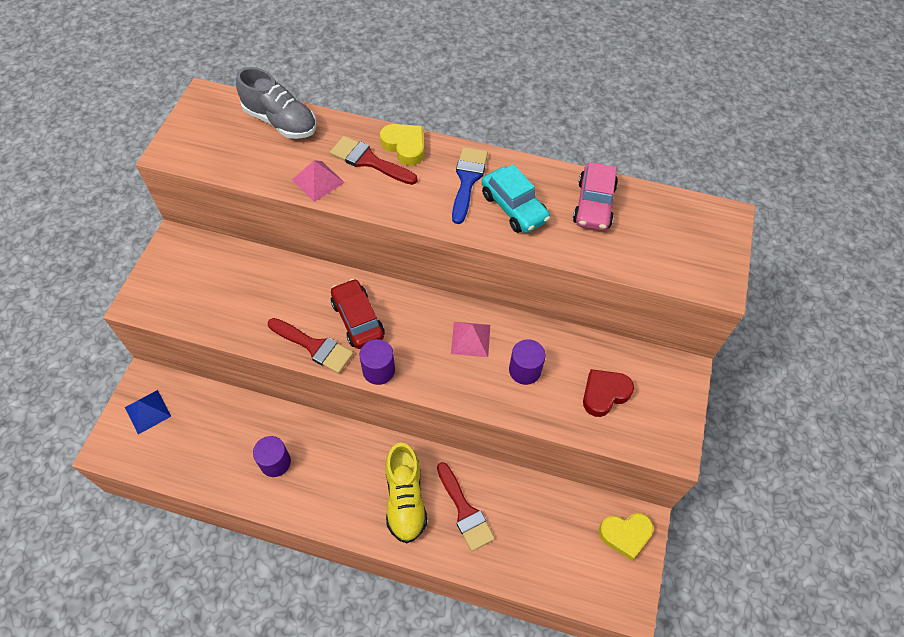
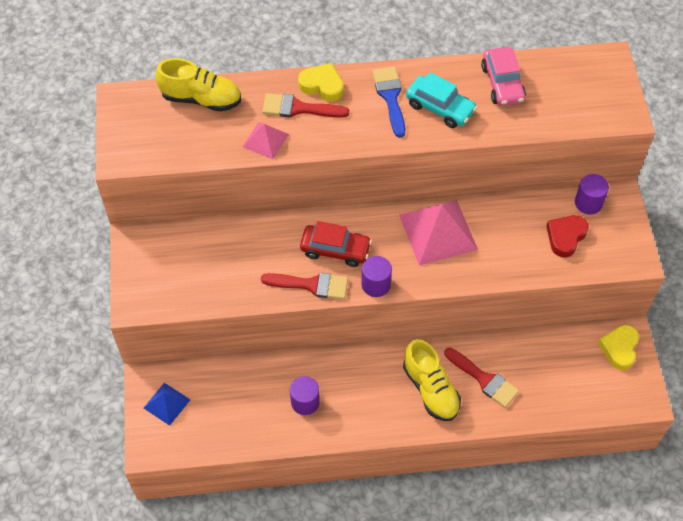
camera: 20 degrees left, 0 degrees up
(280, 121) = (201, 99): grey shoe -> yellow shoe
(357, 319) = (335, 250): red car -> red car turned 150 degrees clockwise
(470, 339) = (438, 232): pink pyramid -> pink pyramid, size x1.85
(524, 370) = (494, 241): purple cylinder -> purple cylinder (588, 203)
(625, 535) = (619, 348): yellow heart -> yellow heart turned 135 degrees clockwise

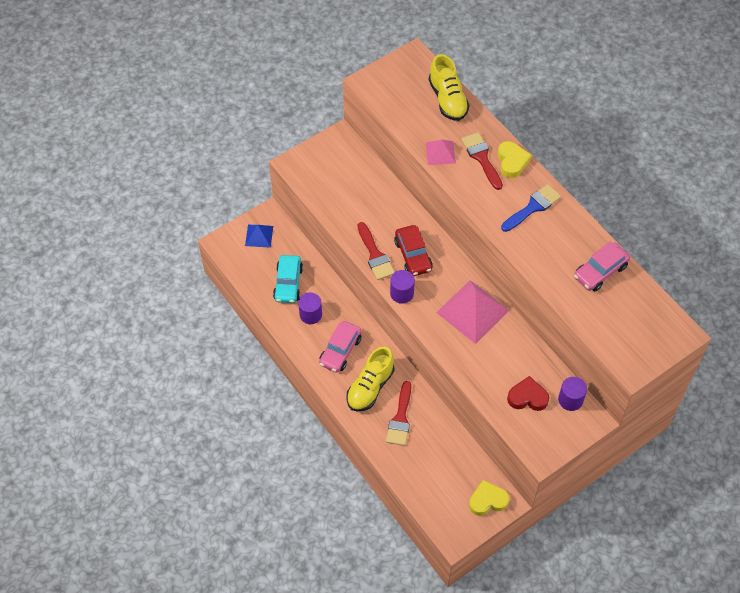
camera: 60 degrees right, 0 degrees up
(369, 395) = (340, 351): none -> pink car
(440, 108) = (547, 242): turquoise car -> turquoise car (288, 283)

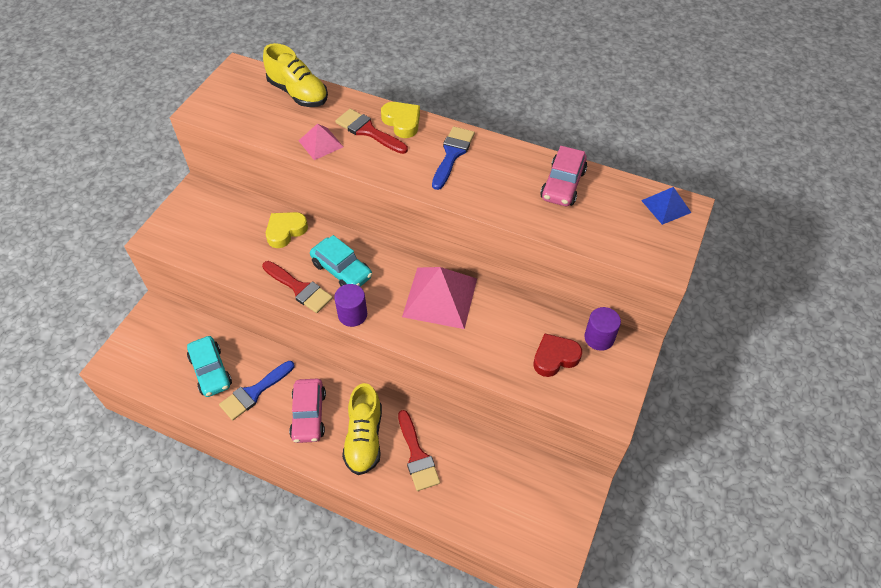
camera: 30 degrees left, 5 degrees down
(259, 236) = (151, 336): blue pyramid -> blue pyramid (666, 206)
(310, 314) = (254, 392): purple cylinder -> blue brush
(413, 255) = (342, 270): red car -> turquoise car
(487, 500) = (564, 496): yellow heart -> yellow heart (285, 231)

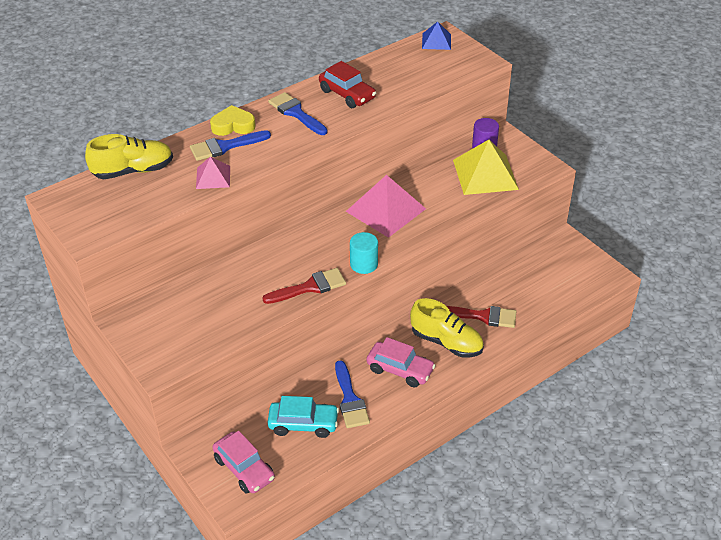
camera: 60 degrees left, 10 degrees down
(285, 231) = (236, 275): yellow heart -> none
(342, 270) = (311, 255): turquoise car -> none
(352, 314) = (364, 264): purple cylinder -> turquoise cylinder
(368, 131) = (225, 146): red brush -> blue brush
(511, 177) = (347, 94): none -> red car
(555, 357) = (485, 174): red heart -> yellow pyramid
(563, 185) = (377, 75): pink car -> pink car (244, 469)

